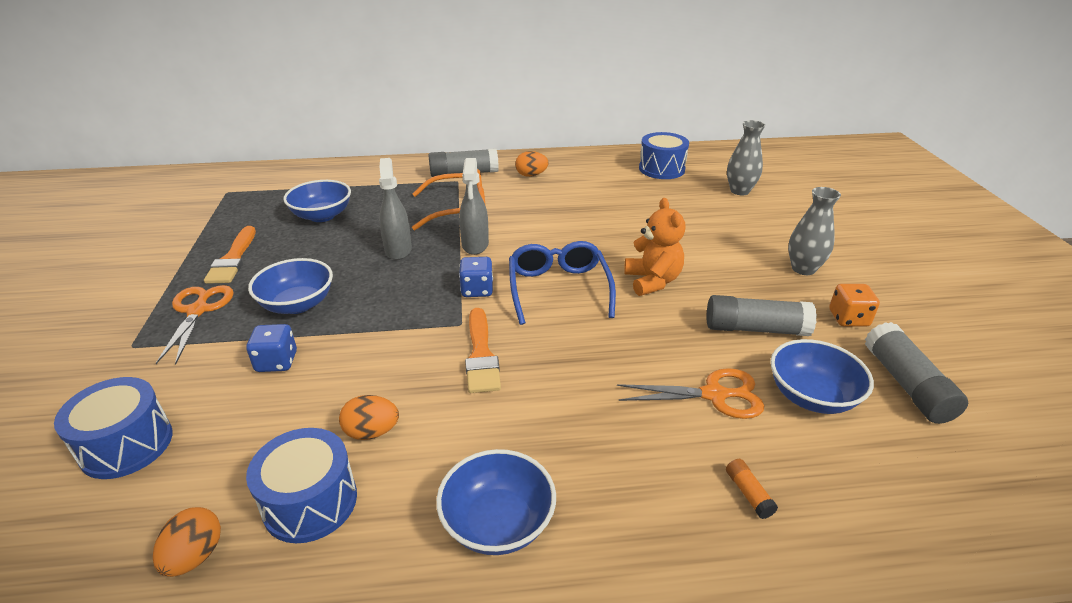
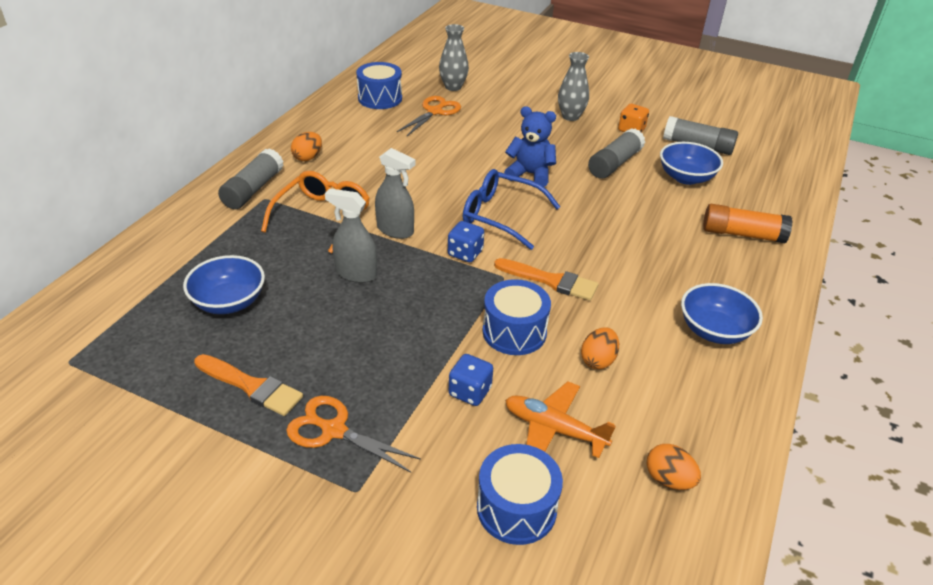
camera: 60 degrees left, 5 degrees up
(246, 434) = (554, 429): none -> orange plane
(297, 304) = (389, 359): blue bowl -> none
(310, 502) = (650, 409): blue drum -> blue drum (514, 332)
(652, 281) = (530, 174): orange teddy bear -> blue teddy bear
(714, 395) = (662, 207): orange scissors -> orange scissors (434, 112)
(748, 494) = (742, 234): orange glue stick -> orange glue stick, size x2.19

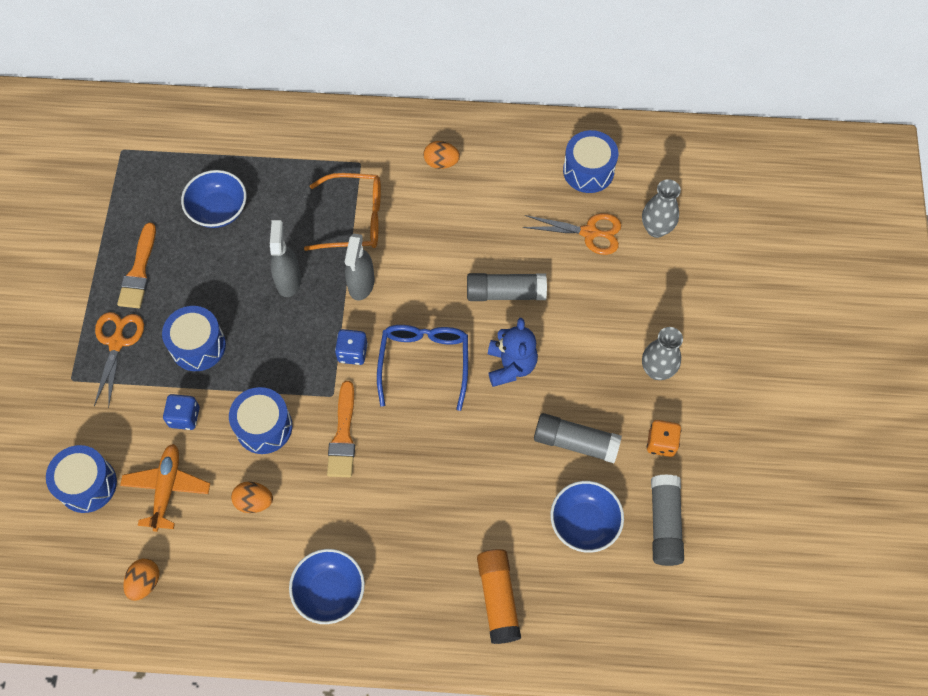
camera: 70 degrees right, 25 degrees up
(253, 189) = (369, 147): grey glue stick -> grey glue stick (505, 293)
(386, 359) = (198, 346): none -> blue drum

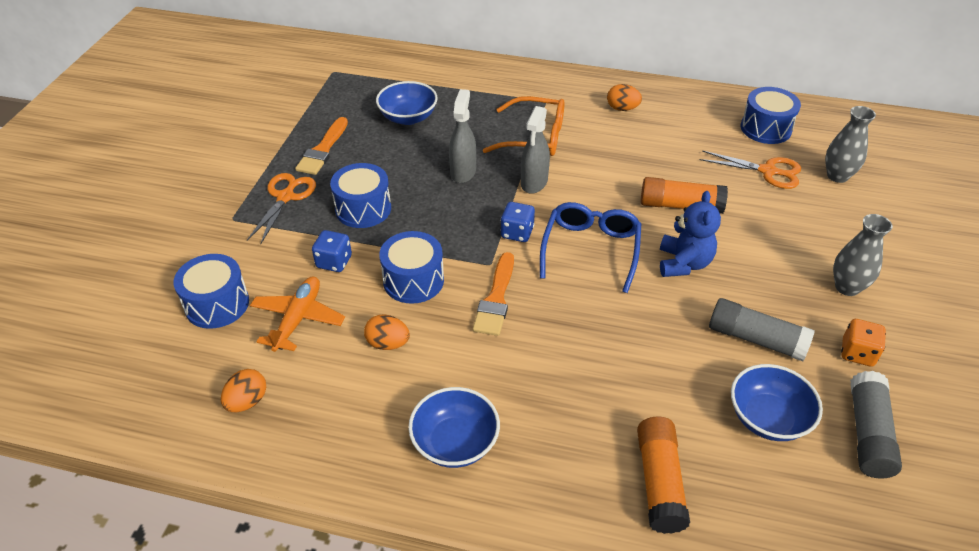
camera: 10 degrees right, 20 degrees down
(505, 293) = (680, 206): grey glue stick -> orange glue stick

